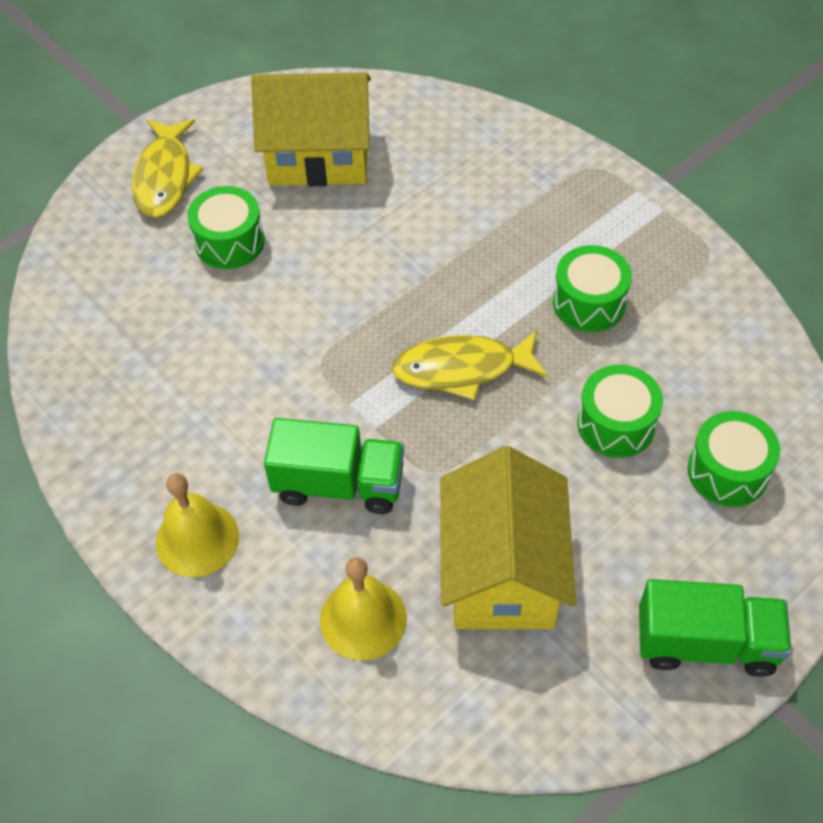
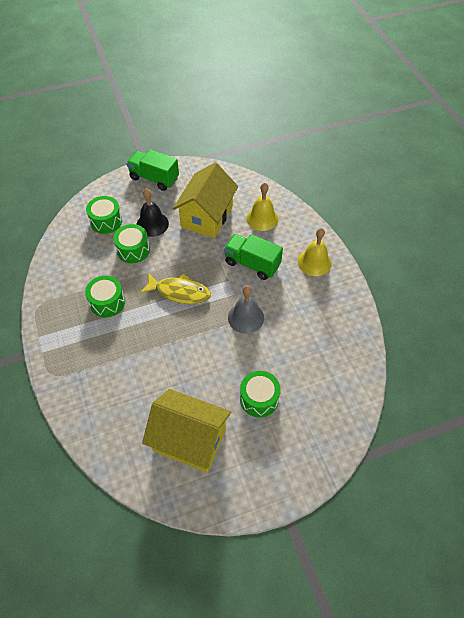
camera: 160 degrees left, 0 degrees up
(165, 177) = (282, 460): yellow fish -> none
(306, 364) = (246, 317): none -> grey bell
(618, 503) = (152, 224): none -> black bell

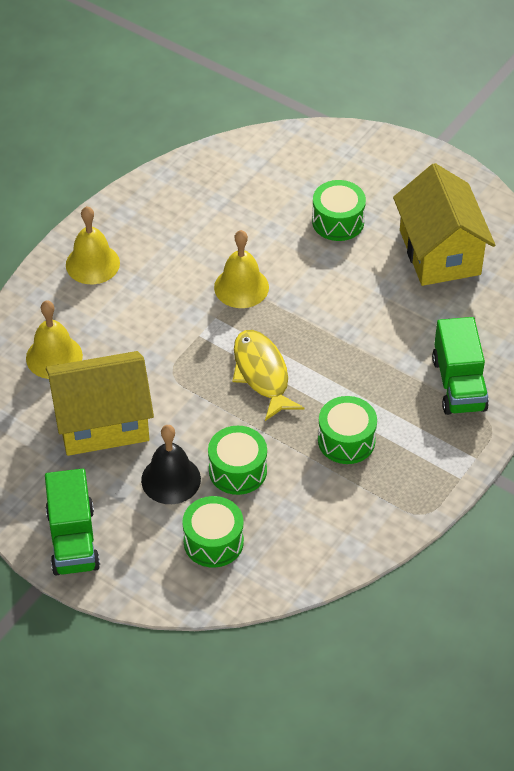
camera: 125 degrees left, 5 degrees down
(246, 317) = (241, 287): grey bell -> yellow bell
(252, 264) = (149, 325): green truck -> green truck (459, 384)

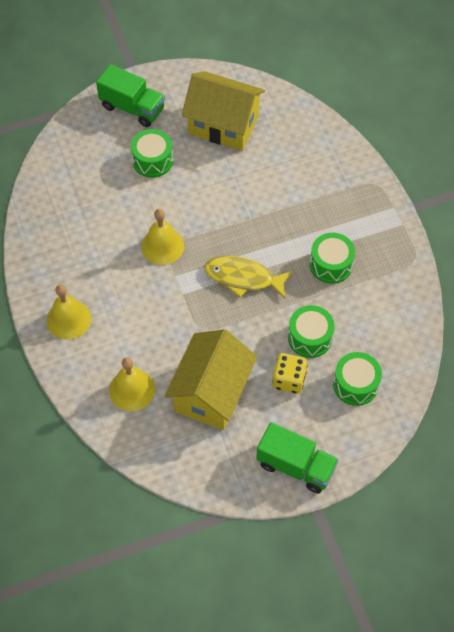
camera: 55 degrees left, 10 degrees up
(171, 479) = (289, 380): black bell -> yellow dice
(459, 384) = (333, 180): green truck -> green truck (132, 108)

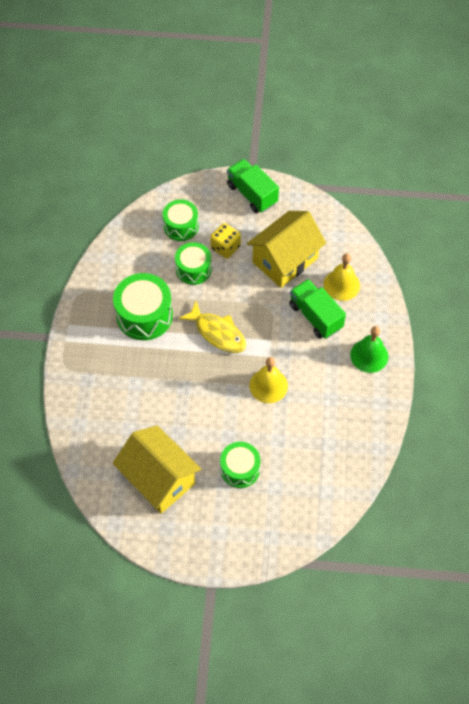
camera: 155 degrees left, 0 degrees up
(68, 319) = (369, 355): yellow bell -> green bell
(132, 108) = (232, 535): green truck -> green truck (315, 316)
(331, 265) = (144, 315): green drum -> green drum, size x1.54

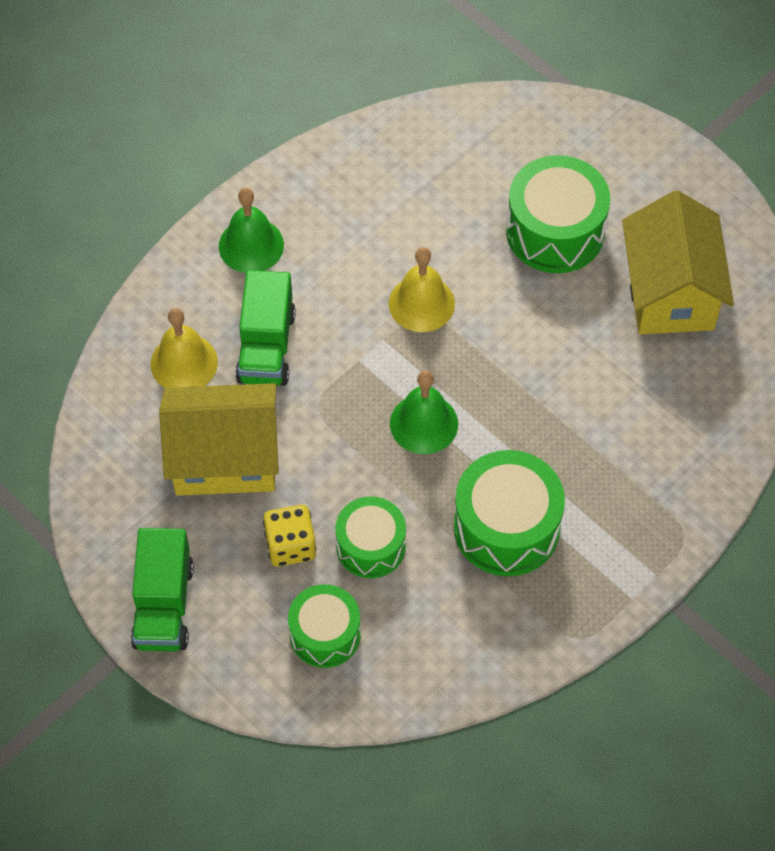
camera: 140 degrees left, 0 degrees up
(217, 333) = (424, 423): yellow fish -> green bell
(240, 469) = (555, 231): green drum -> green drum, size x1.54

